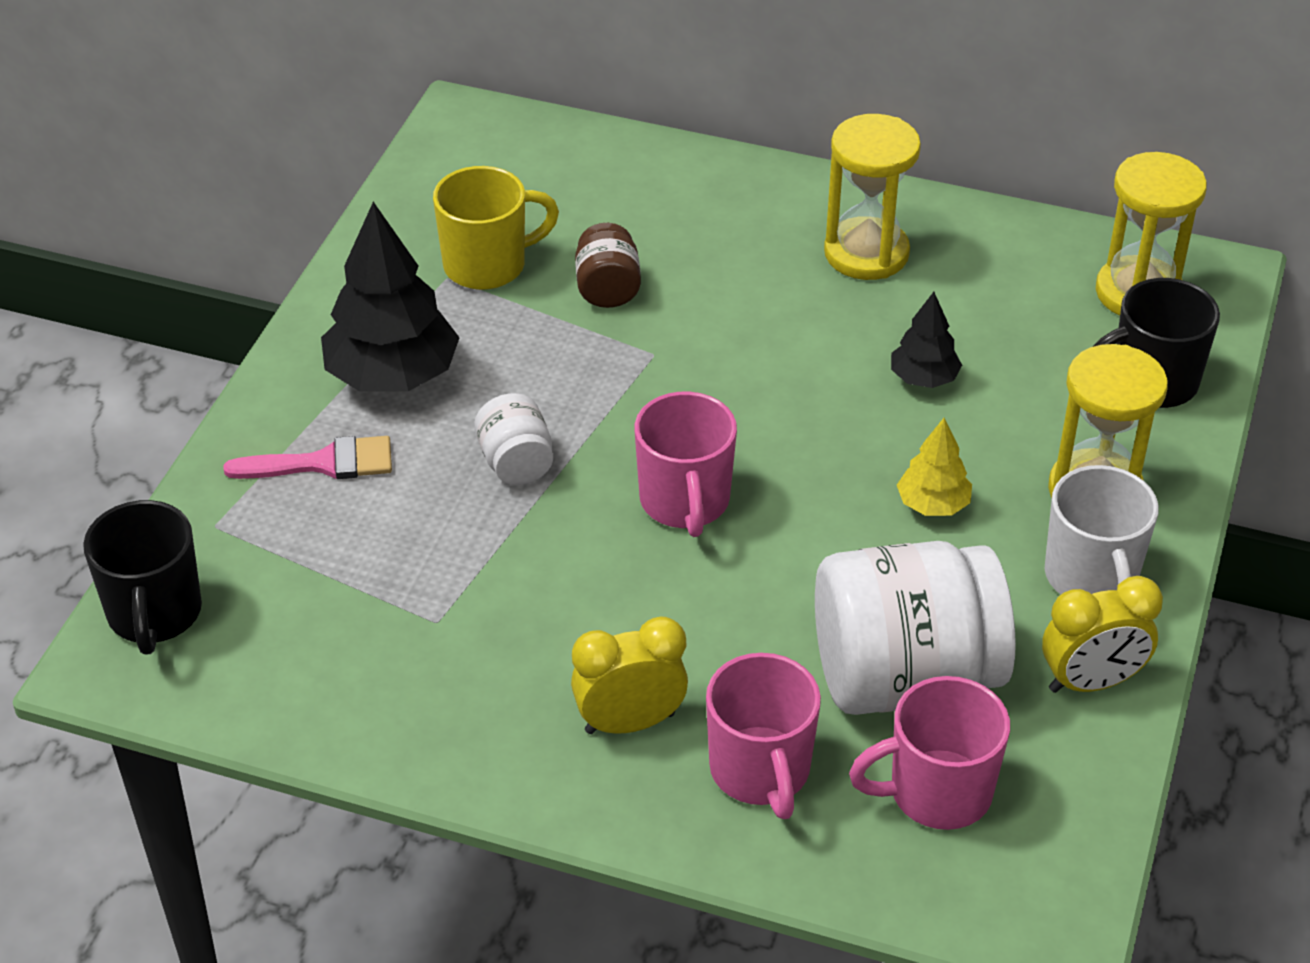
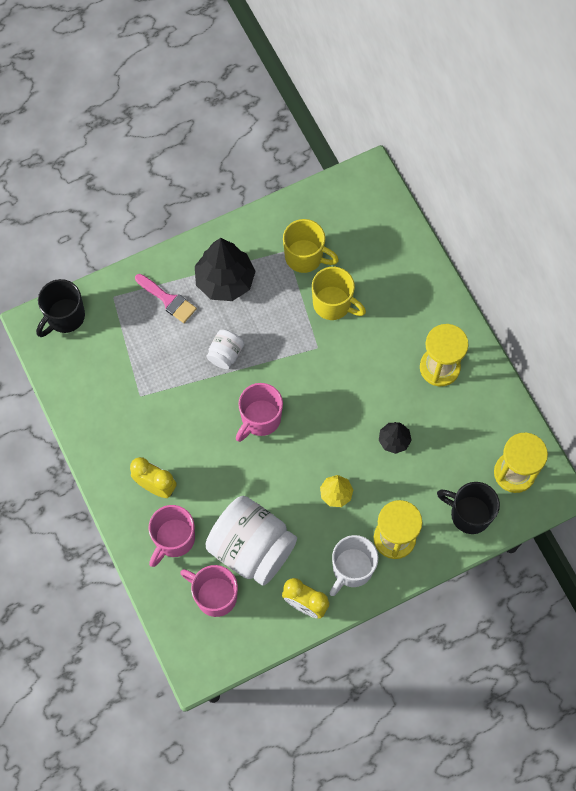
camera: 45 degrees right, 25 degrees up
(607, 289) = (333, 304): brown jar -> yellow mug

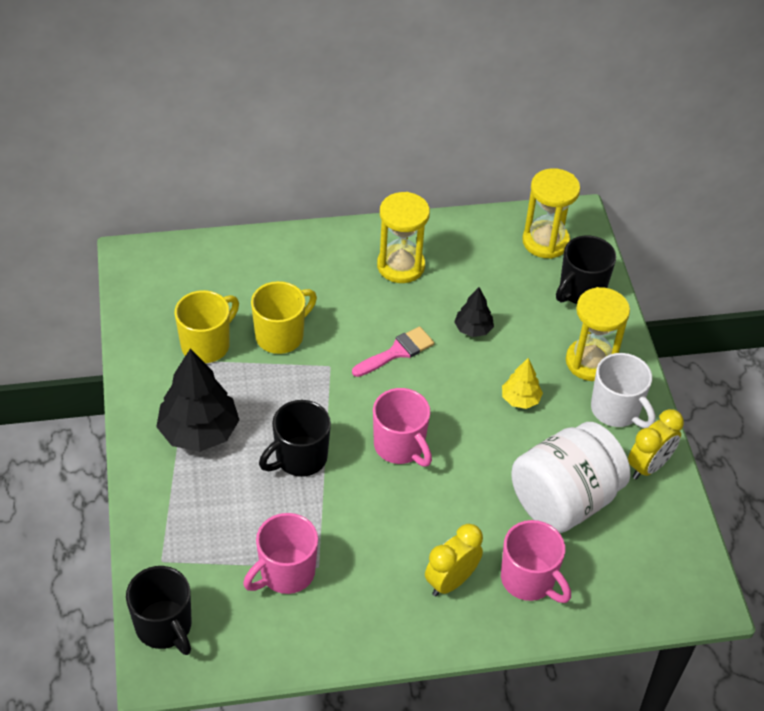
camera: 75 degrees left, 20 degrees down
(168, 300) = (196, 499): pink brush -> pink brush (397, 352)
(215, 595) = (615, 555): pink mug -> pink mug (286, 573)
(225, 354) = (299, 458): white jar -> black mug

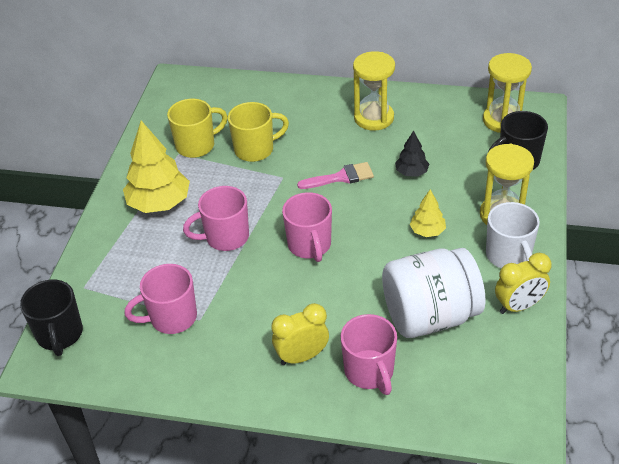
camera: 25 degrees right, 5 degrees down
(199, 432) = (159, 203): black tree -> yellow tree
(299, 458) = (225, 237): black mug -> pink mug

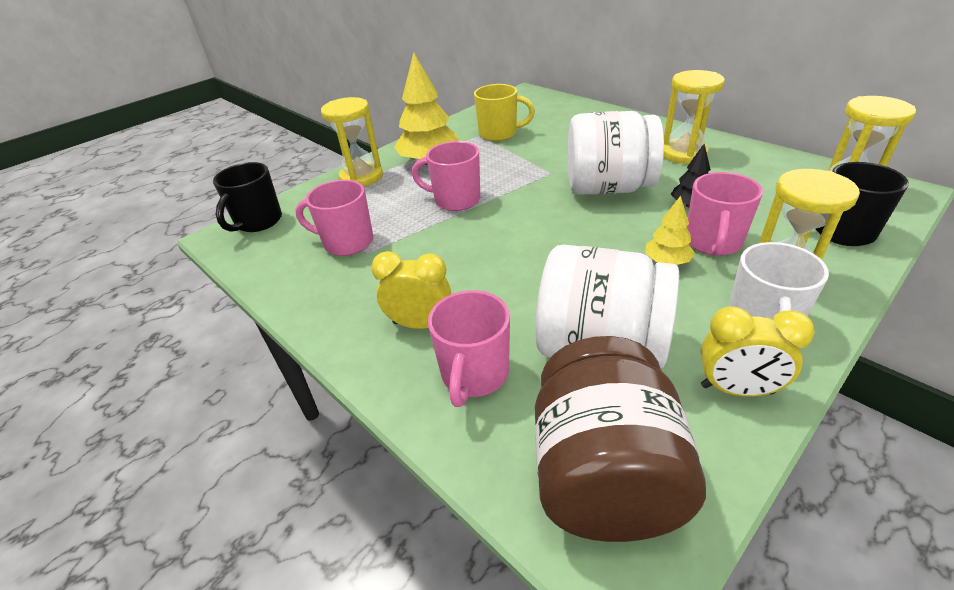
camera: 35 degrees right, 5 degrees down
(109, 246) = (361, 177): none -> yellow hourglass
(255, 149) = (546, 148): yellow mug -> none
(310, 245) = (525, 231): pink mug -> pink mug (713, 243)
(341, 177) = (608, 188): pink brush -> white jar
(484, 390) = (604, 476): none -> brown jar

